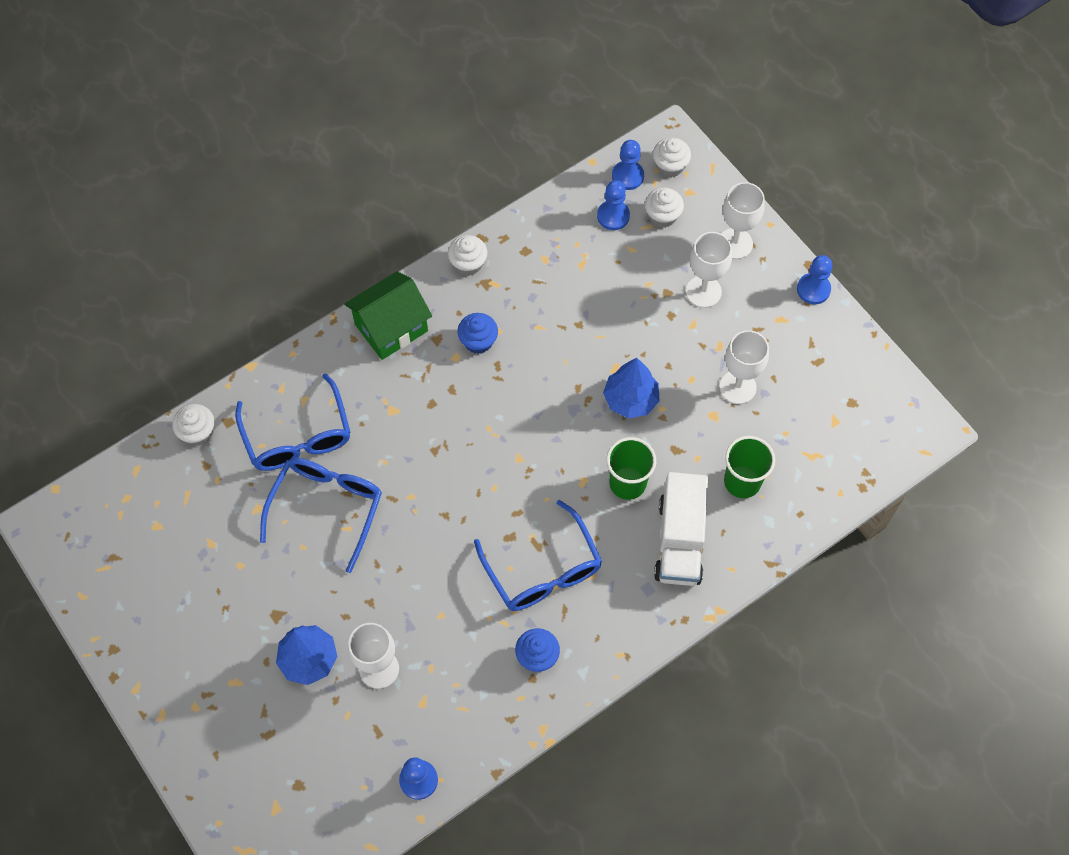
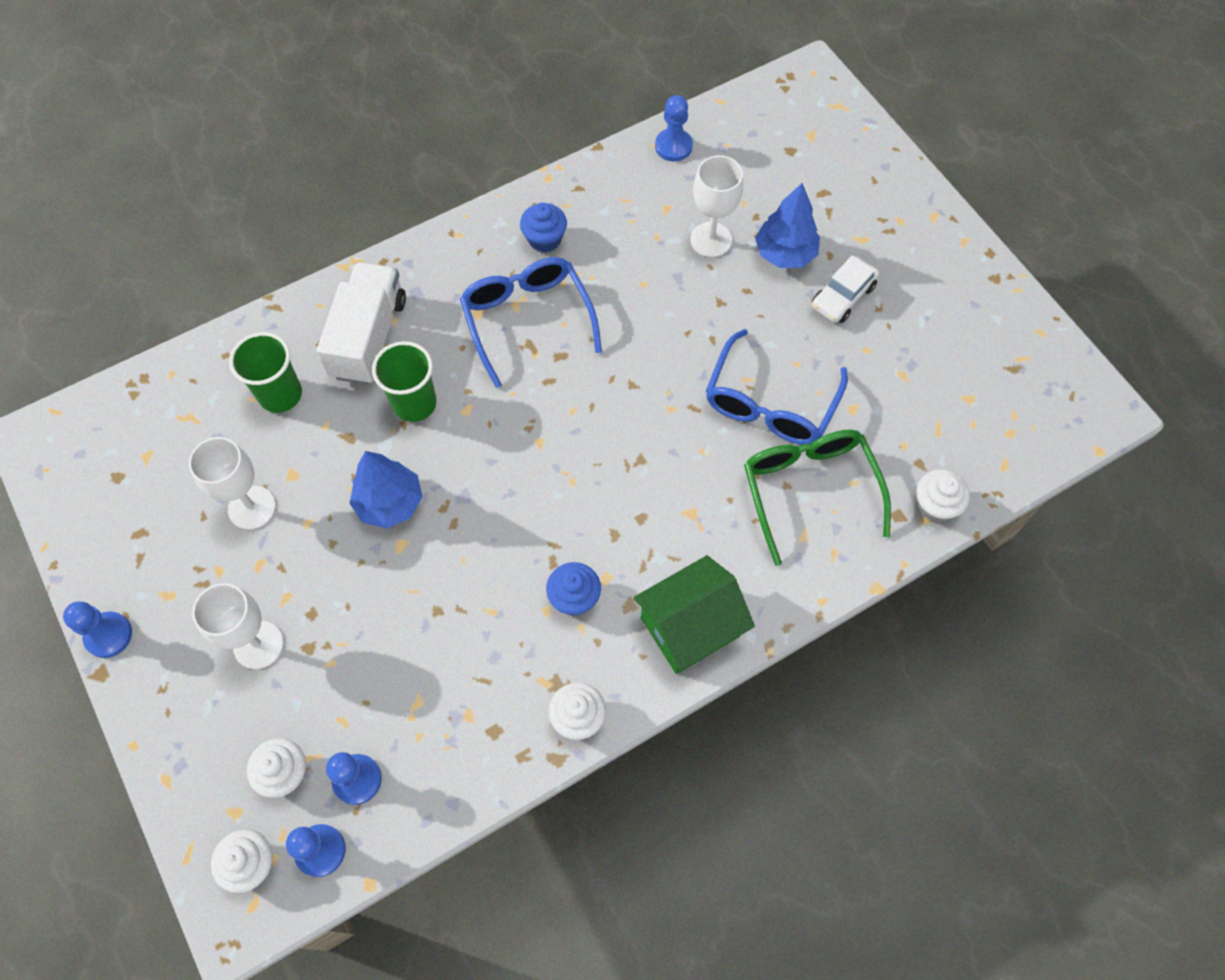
camera: 175 degrees left, 0 degrees up
(257, 617) = (843, 296): none -> white car
(298, 436) = (809, 489): blue glasses -> green glasses
(735, 243) = (193, 717): white goblet -> none

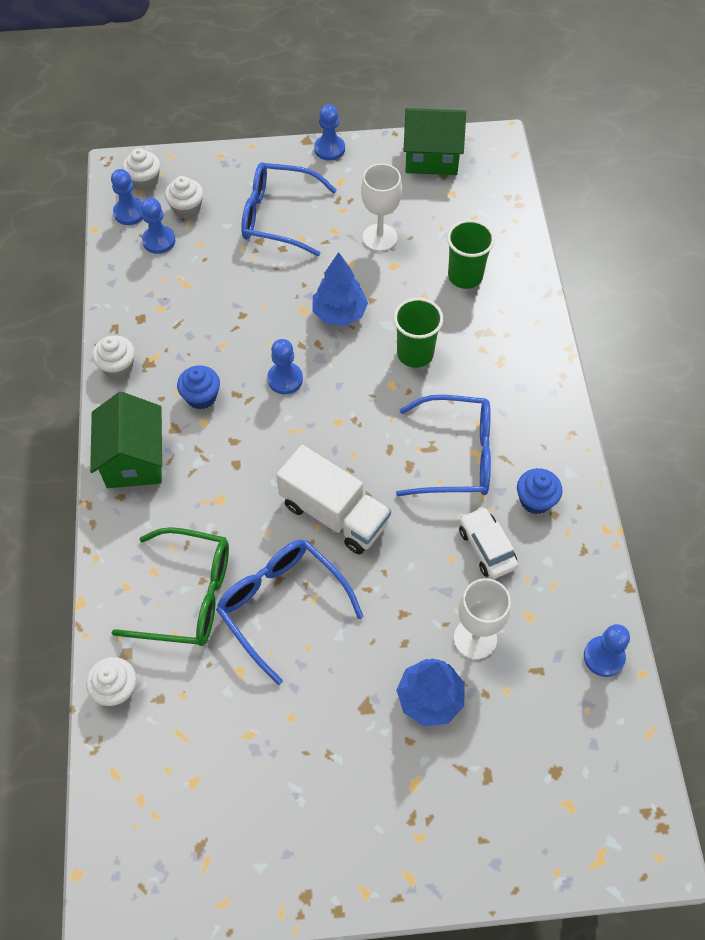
camera: 115 degrees right, 5 degrees down
(88, 502) = (431, 157): none -> green house
(258, 645) = (277, 216): white goblet -> blue glasses
(369, 337) = (490, 343): white truck -> white truck (334, 514)
(509, 519) = (285, 379): none -> blue pawn
(843, 296) = (357, 727): white car -> white car (486, 548)

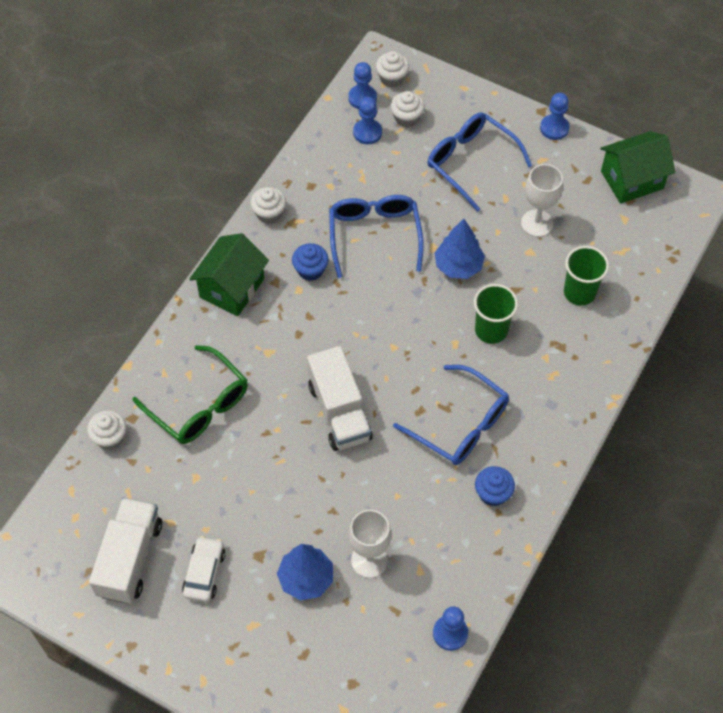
camera: 35 degrees right, 0 degrees up
(234, 803) = (130, 559): none -> white truck
(281, 605) = (255, 451): blue glasses -> blue glasses (374, 235)
(285, 379) = (379, 292): blue pawn -> none
(431, 157) = (632, 180): green house -> green house turned 60 degrees counterclockwise
(486, 548) = (428, 504): white car -> white car (204, 573)

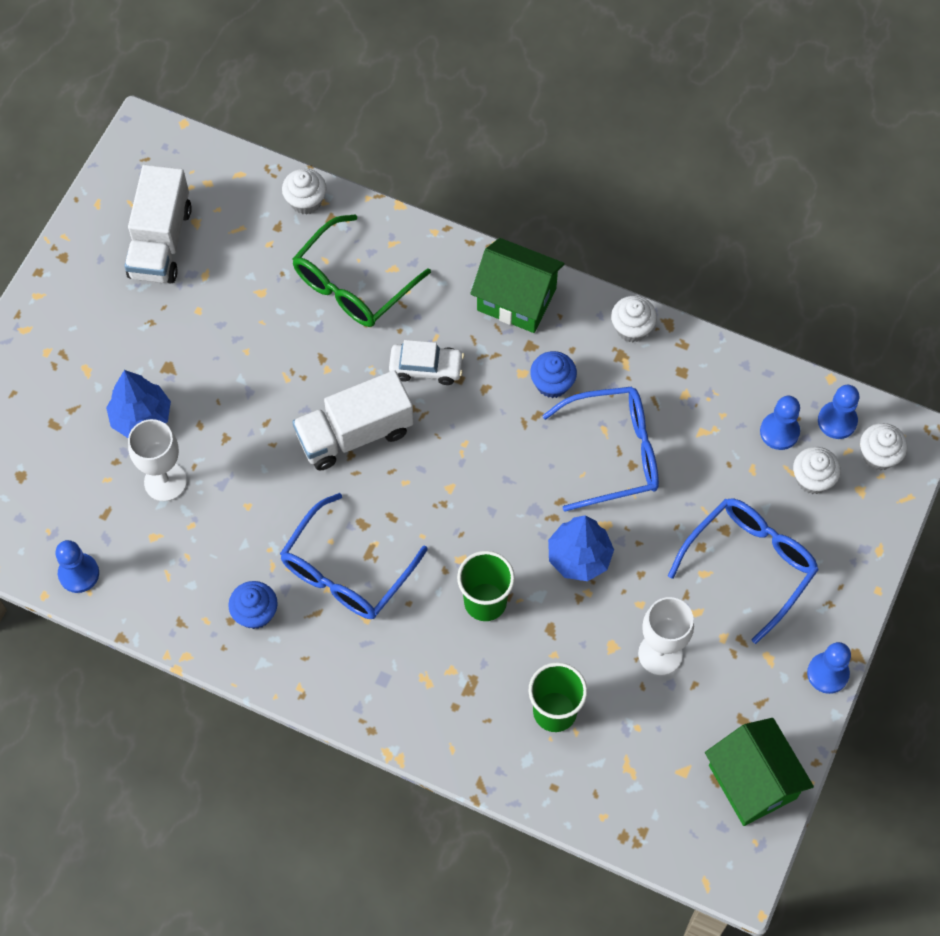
camera: 85 degrees right, 5 degrees up
(130, 559) = (161, 242): white truck -> white truck turned 90 degrees clockwise
(204, 573) = (146, 315): white car -> white car (426, 368)

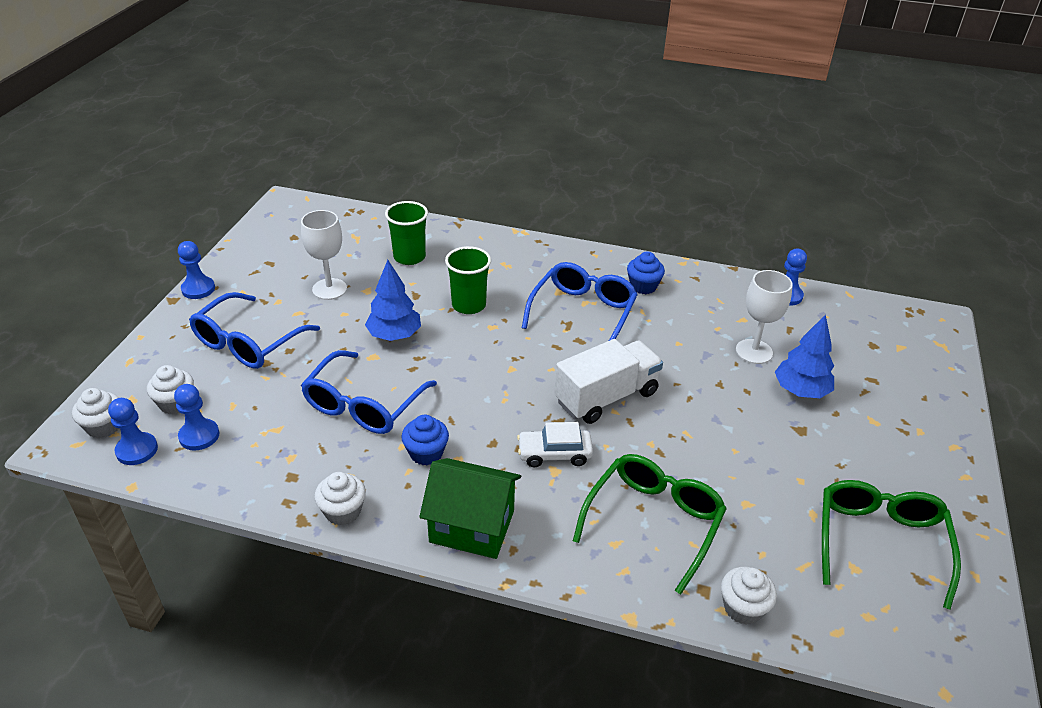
camera: 170 degrees right, 25 degrees down
(161, 242) = (879, 542): white truck -> green glasses
(614, 453) = (363, 405): blue glasses -> blue glasses turned 45 degrees counterclockwise
(752, 781) = (268, 237): green house -> none

